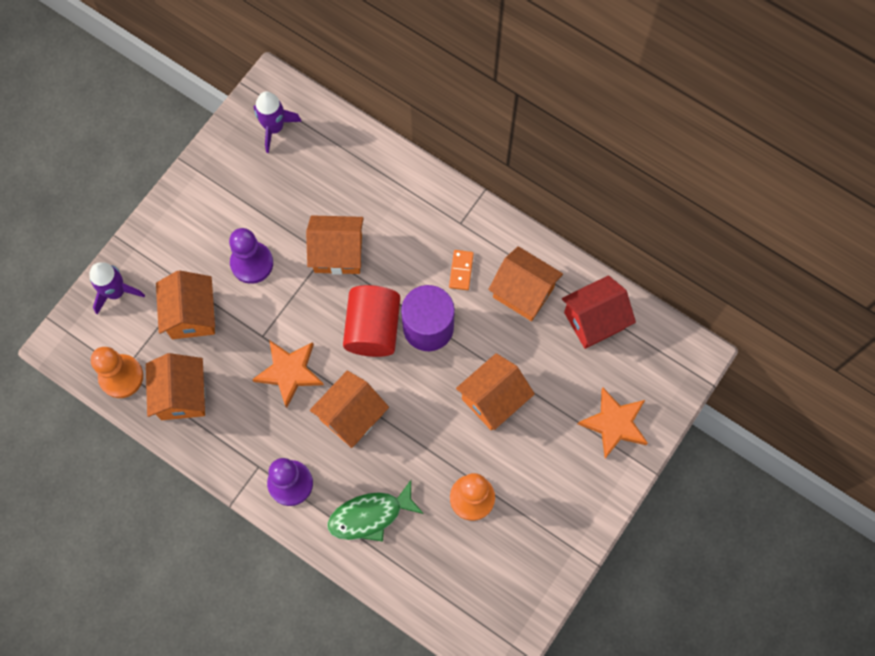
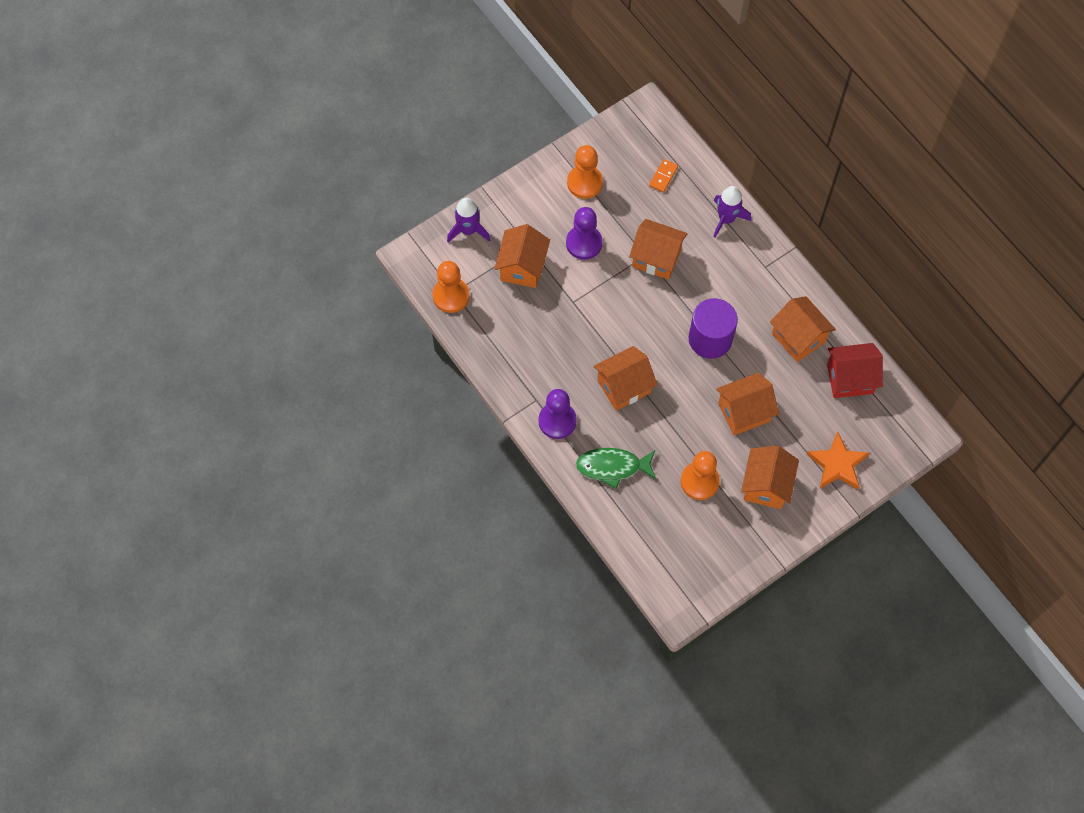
camera: 20 degrees right, 5 degrees down
(182, 395) = (494, 326): orange house -> orange house (766, 485)
(229, 192) = (584, 183): none -> orange pawn
(274, 128) = (638, 144): purple rocket -> purple rocket (726, 219)
(289, 372) = (585, 336): orange star -> none
(373, 328) = (664, 325): red cylinder -> none
(461, 270) = (752, 304): orange domino -> orange domino (663, 176)

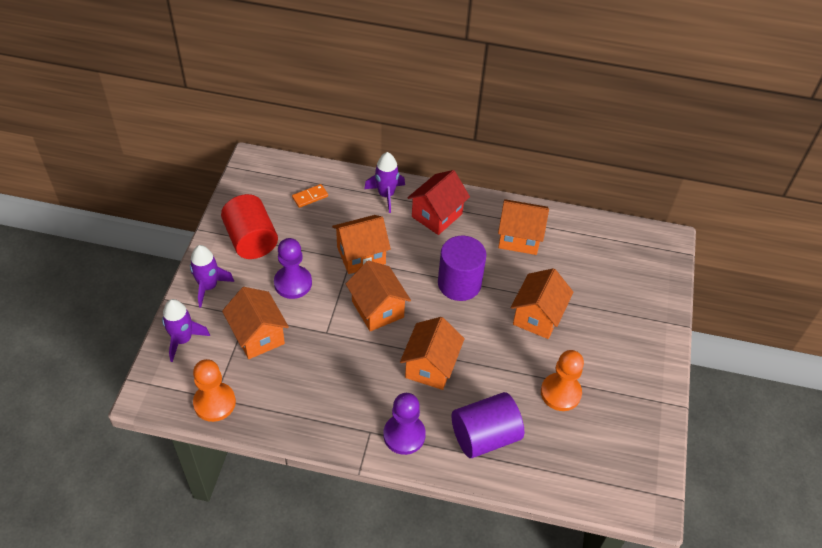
camera: 45 degrees left, 15 degrees down
(520, 200) = (208, 286): none -> purple rocket
(584, 183) = (251, 240): orange pawn -> red cylinder
(612, 467) = (485, 436): green fish -> purple cylinder
(663, 176) = (310, 197): orange domino -> orange domino turned 75 degrees clockwise
(766, 485) = (609, 357): orange house -> orange house (377, 309)
(837, 464) = (638, 303): orange star -> none
(849, 379) = (582, 240): red house -> red house (437, 215)

